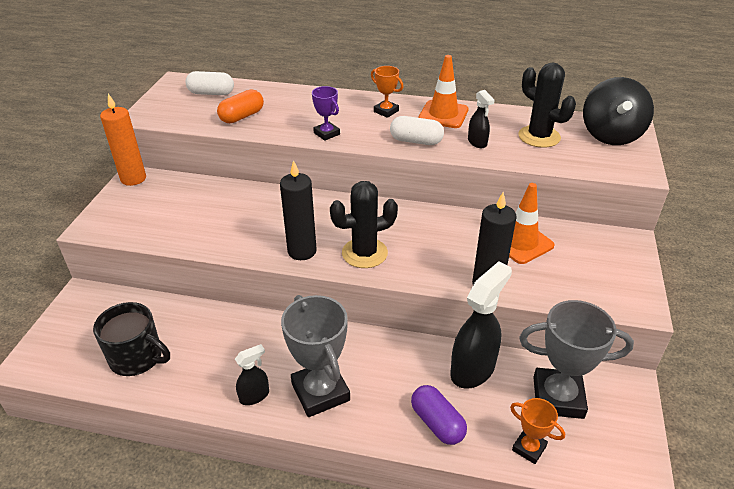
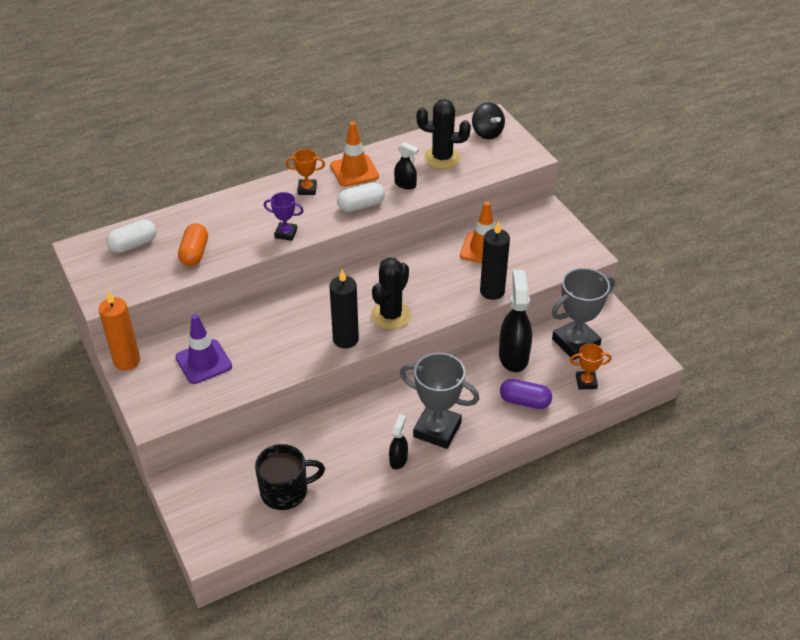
camera: 40 degrees left, 5 degrees up
(178, 207) = (203, 362): none -> purple traffic cone
(610, 135) = (487, 133): black spinning top -> black spinning top, size x0.64

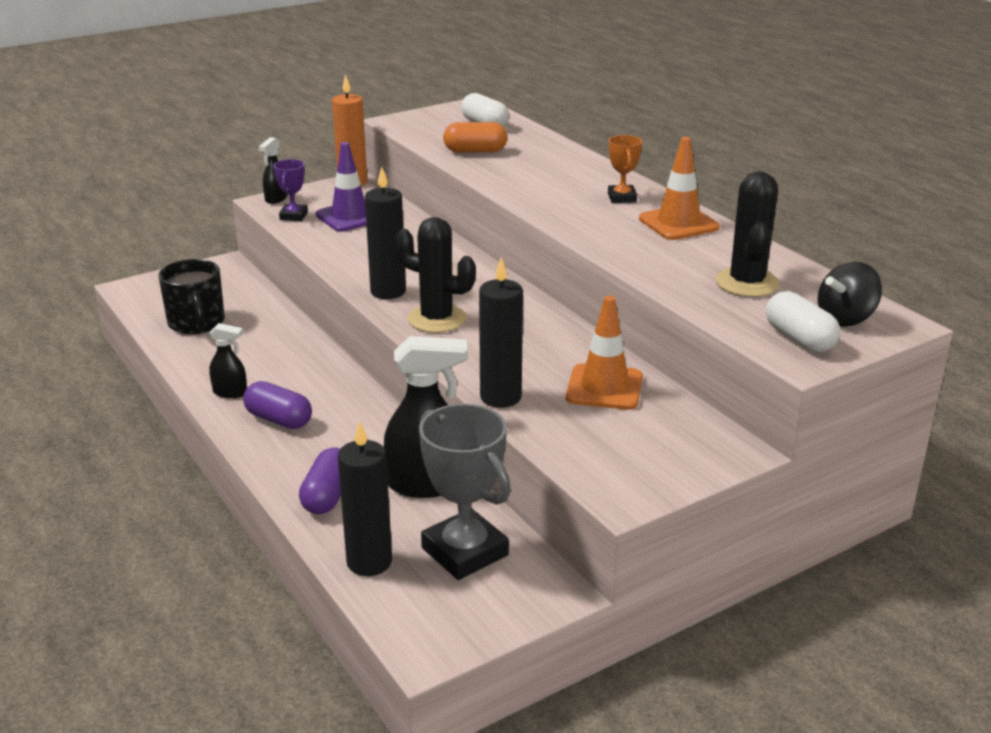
camera: 85 degrees right, 15 degrees down
(286, 233) = (523, 192): purple trophy -> purple trophy (293, 216)
(361, 206) = (598, 231): white capsule -> white capsule (799, 339)
(405, 184) = (662, 258): black spray bottle -> black spray bottle (276, 199)
(437, 430) = (279, 420): grey trophy -> purple capsule
(586, 382) = (369, 562): orange trophy -> black candle

